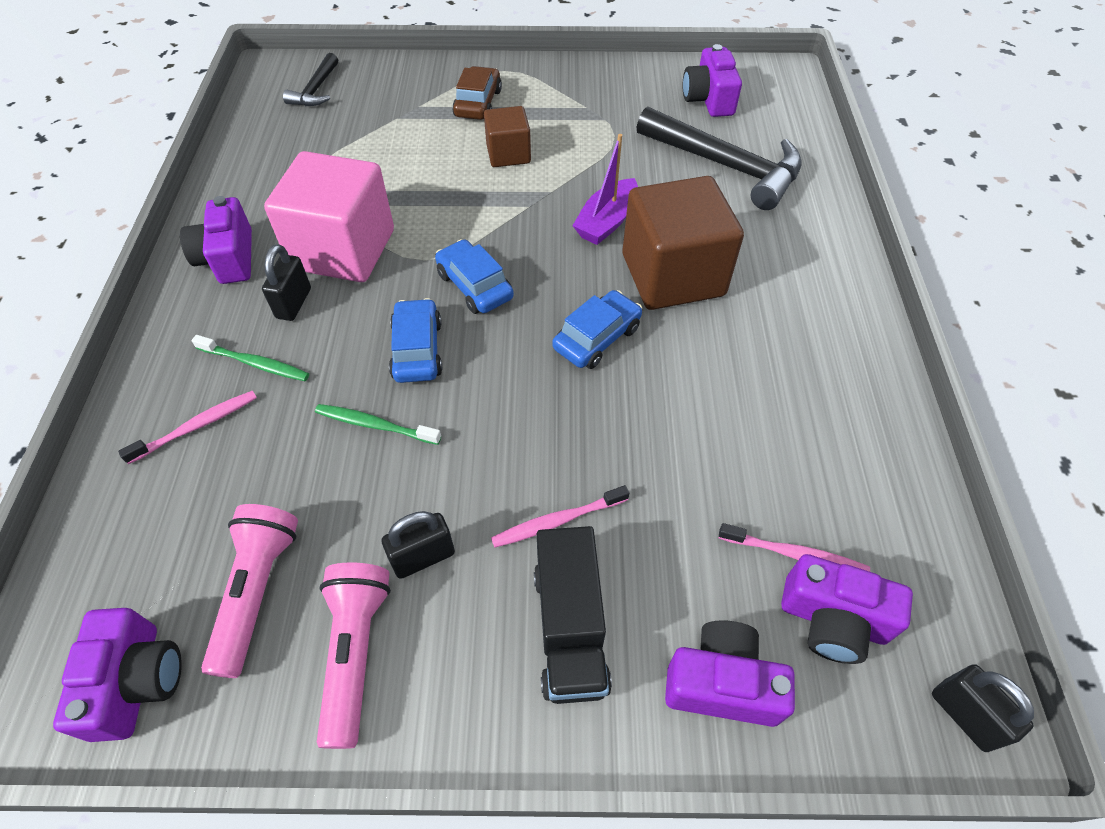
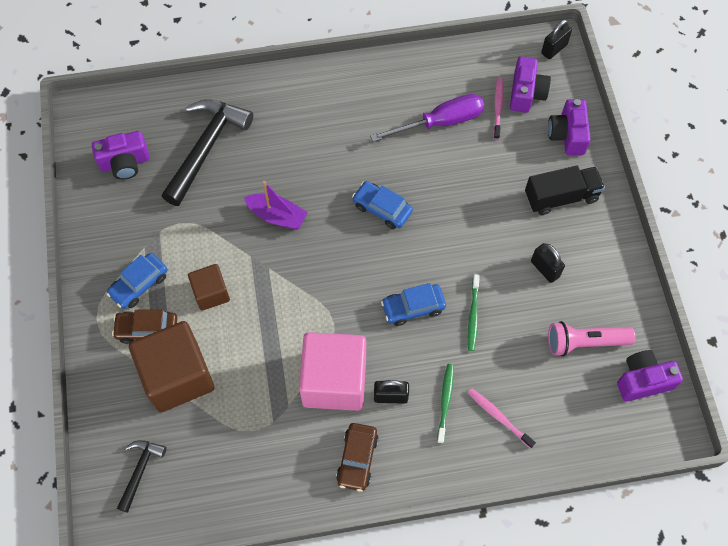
camera: 100 degrees left, 10 degrees up
(228, 258) = (357, 459): purple camera -> brown car
(316, 90) = (140, 471): black hammer -> black hammer turned 75 degrees counterclockwise
(355, 652) = (600, 286): pink flashlight -> none
(474, 286) = (352, 286): blue car -> blue car (139, 284)
(557, 521) = (508, 211): pink toothbrush -> none
(672, 275) = (321, 172): brown cube -> brown cube (177, 376)
(761, 447) = (440, 122): none -> purple screwdriver

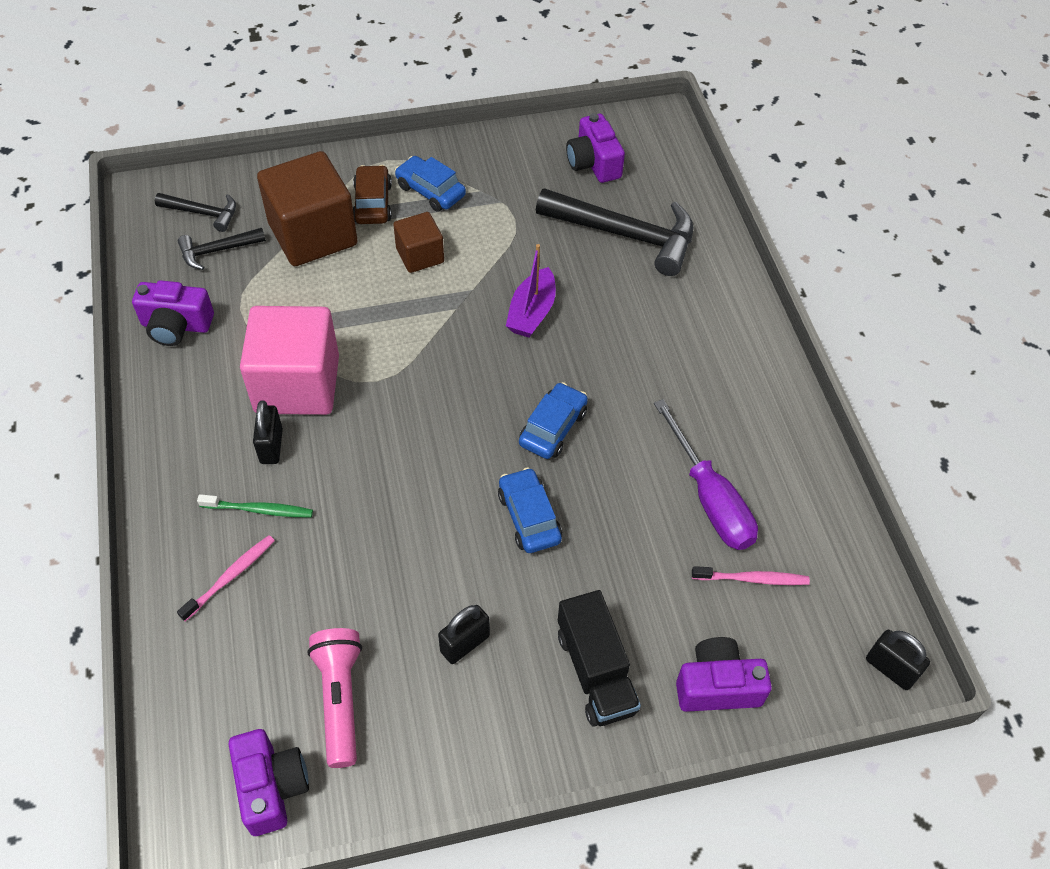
camera: 85 degrees right, 10 degrees down
(187, 454) = (217, 251): none -> black hammer
(357, 459) = (190, 413): brown car -> none
(413, 307) = (400, 469): blue car -> blue car (529, 517)
(473, 315) = (387, 543): green toothbrush -> none
(526, 93) = (788, 622): purple camera -> purple camera (176, 326)

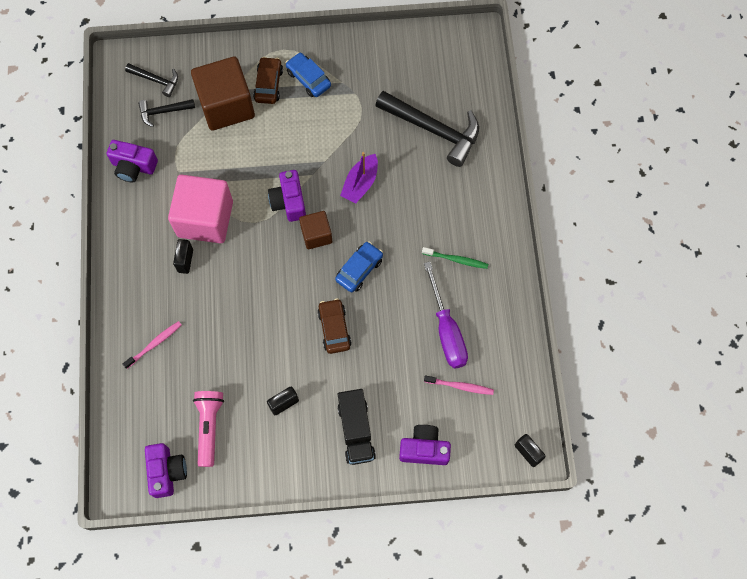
camera: 10 degrees right, 15 degrees up
(259, 510) = (174, 303): green toothbrush -> green toothbrush (456, 259)
(420, 255) = (294, 130): brown cube -> brown cube (316, 235)
(529, 517) = (334, 328): blue car -> brown car
(593, 163) = (423, 67): purple camera -> purple camera (289, 202)

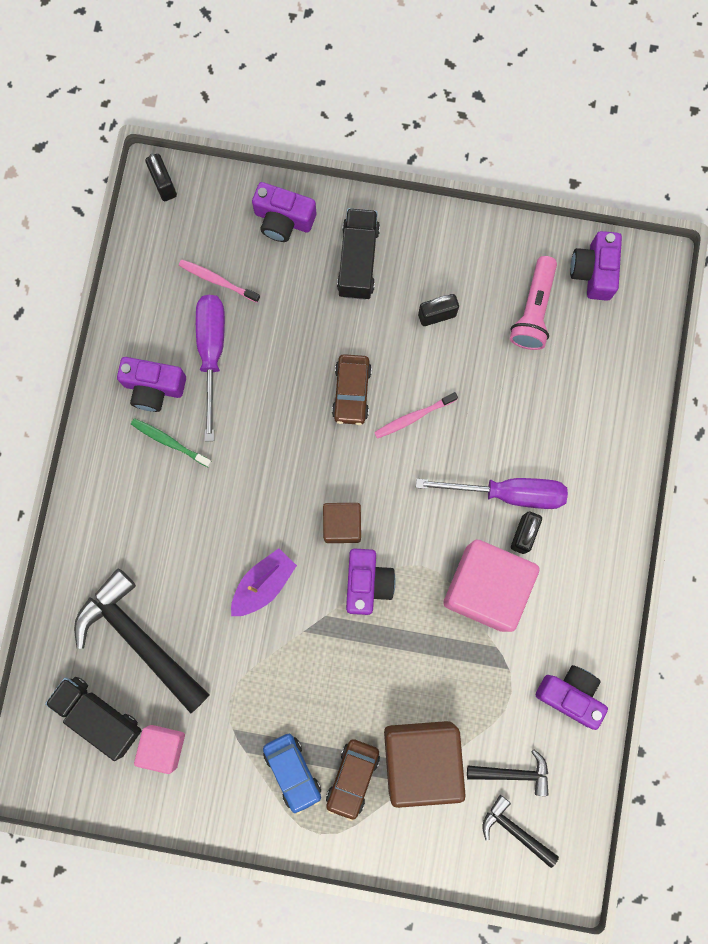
camera: 165 degrees left, 10 degrees up
(154, 344) = (583, 431): pink toothbrush -> pink toothbrush (413, 417)
(202, 286) = (508, 493): none -> purple screwdriver
(359, 269) = (299, 461): blue car -> none
(396, 72) = (163, 747): none -> pink cube
(444, 80) = (99, 715): none -> black truck
(481, 294) = (154, 387): none -> purple camera

